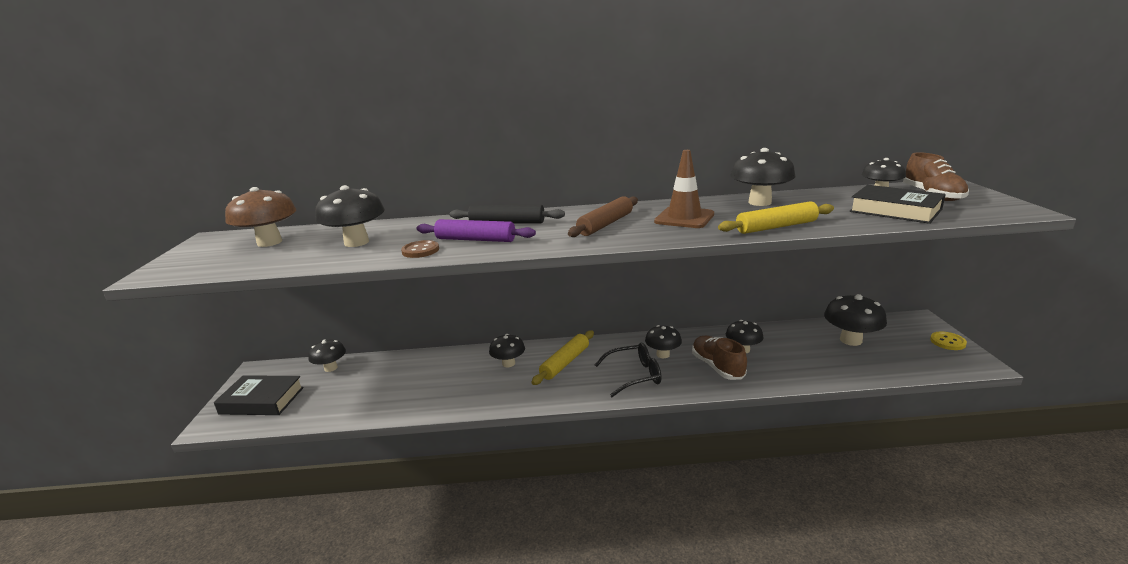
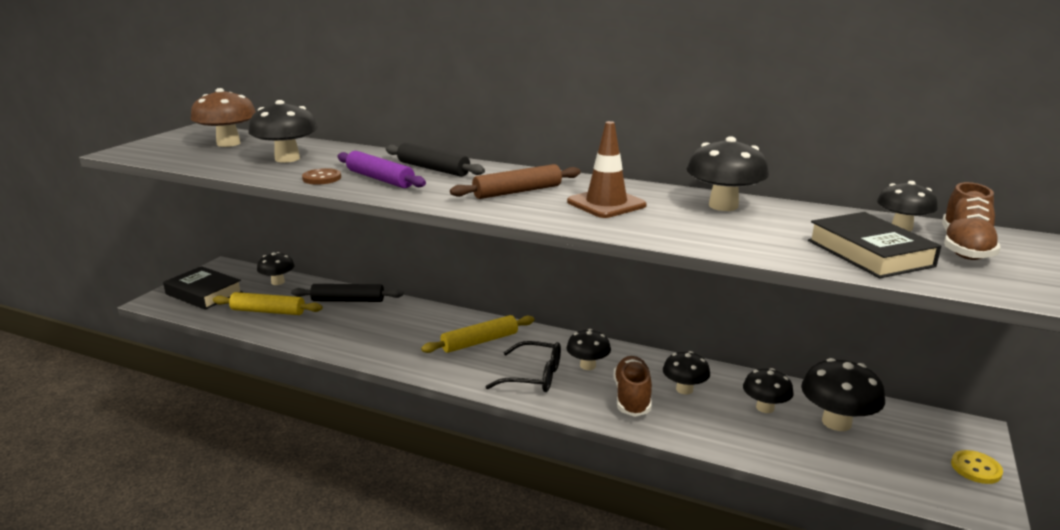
camera: 25 degrees right, 0 degrees up
(417, 364) = (348, 300): none -> black rolling pin
(508, 363) = (427, 325): black mushroom -> black mushroom (765, 408)
(776, 227) = (684, 236): yellow rolling pin -> yellow rolling pin (268, 311)

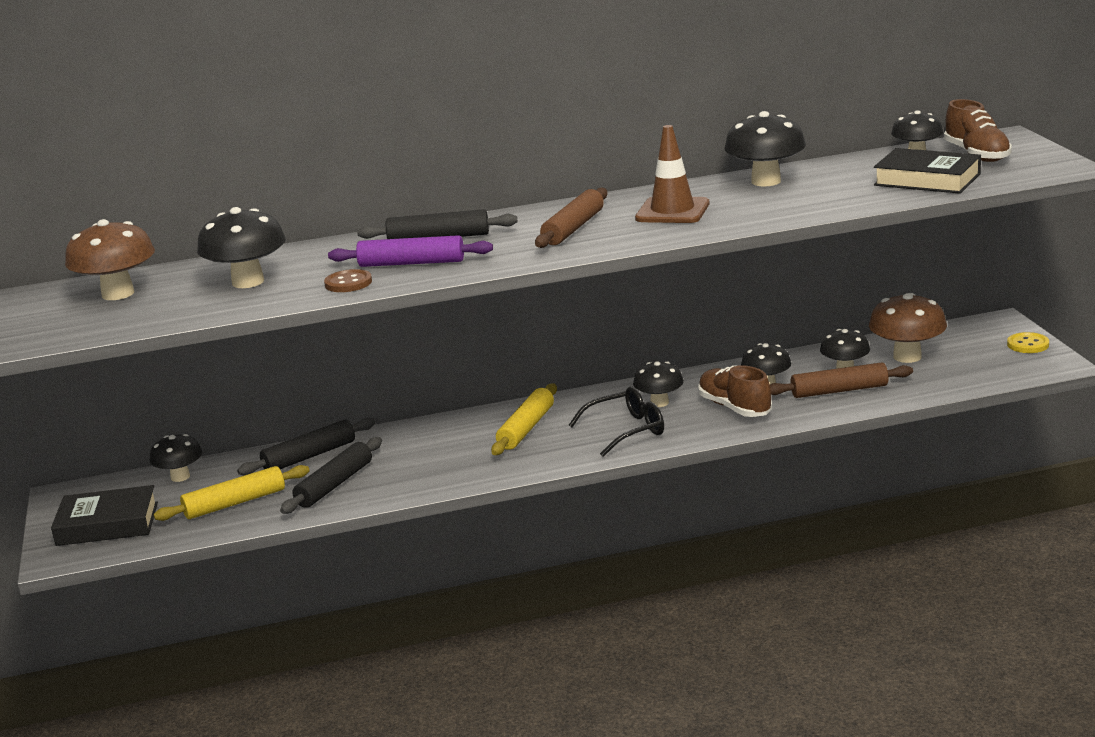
camera: 35 degrees left, 0 degrees up
(326, 325) = (334, 485): none -> black rolling pin
(734, 425) = (839, 390): none -> brown rolling pin
(836, 422) = (907, 357): black mushroom -> brown mushroom

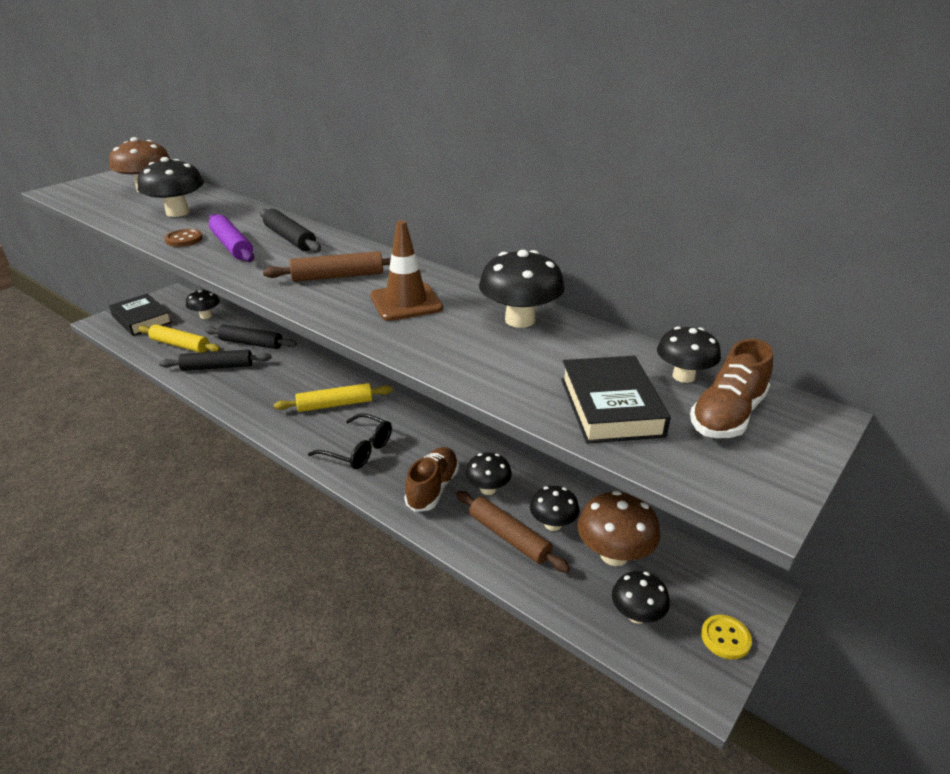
camera: 50 degrees right, 10 degrees up
(659, 403) = (415, 446): black mushroom -> black mushroom (637, 615)

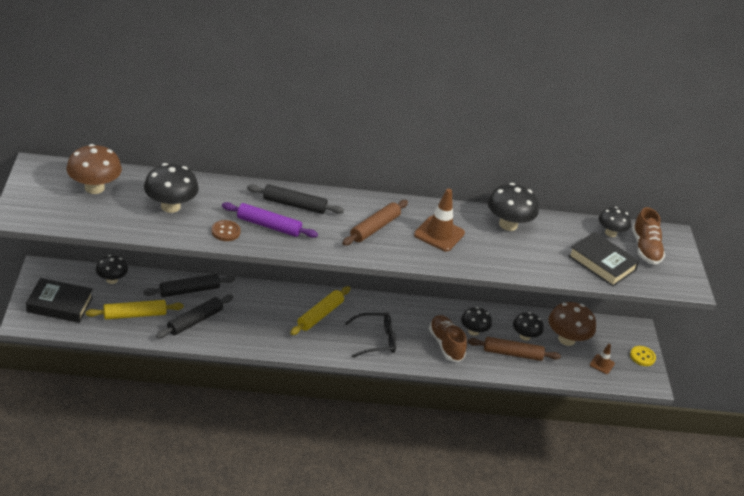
camera: 45 degrees left, 5 degrees up
(637, 615) = (602, 364): black mushroom -> brown traffic cone

